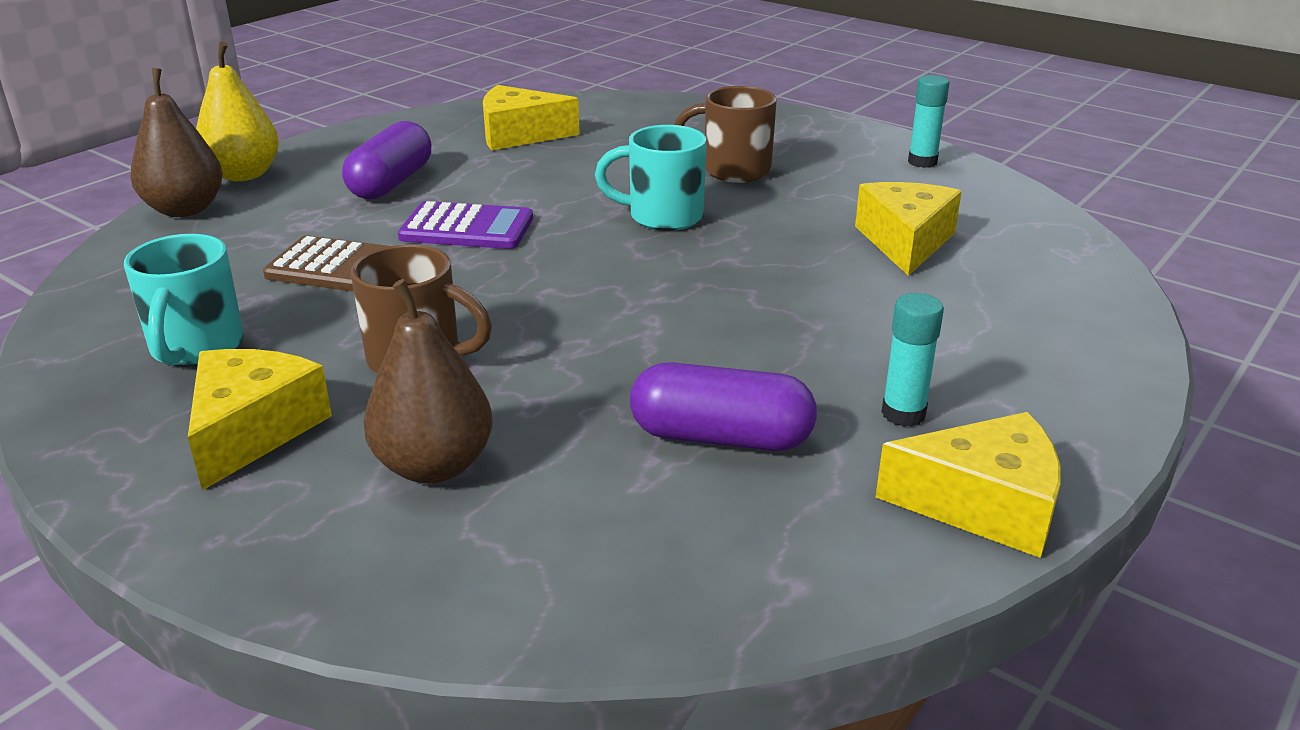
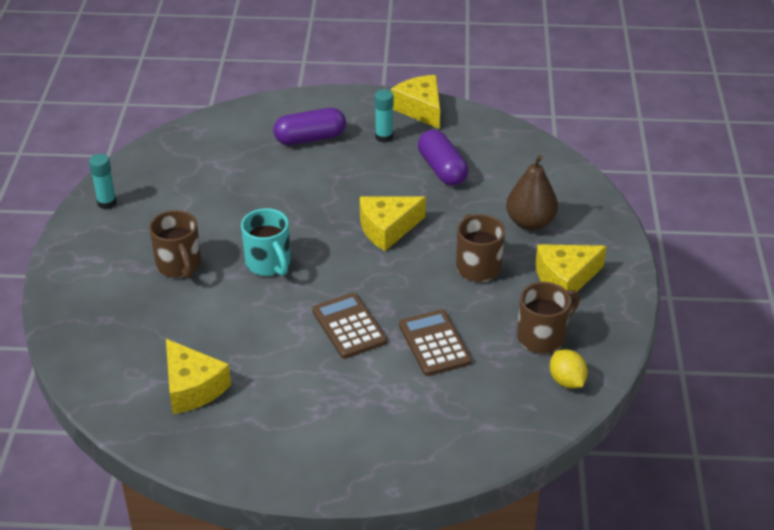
camera: 125 degrees left, 10 degrees up
(101, 330) = (566, 381): none -> yellow lemon
(185, 209) = (440, 462): brown pear -> none
(196, 348) = (543, 337): turquoise mug -> brown mug
(243, 175) = (373, 478): yellow pear -> none
(391, 183) = (321, 396): purple capsule -> purple capsule (310, 138)
(467, 228) = (349, 326): purple calculator -> brown calculator
(905, 242) = (228, 178): yellow cheese -> yellow cheese (387, 229)

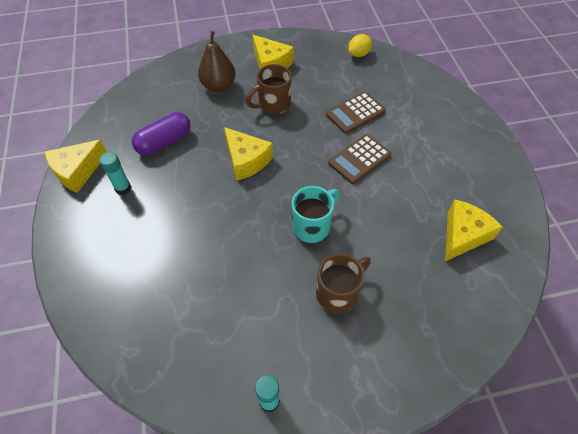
camera: 105 degrees left, 15 degrees up
(310, 138) = (130, 243): purple capsule -> none
(543, 337) = (327, 67): brown mug -> none

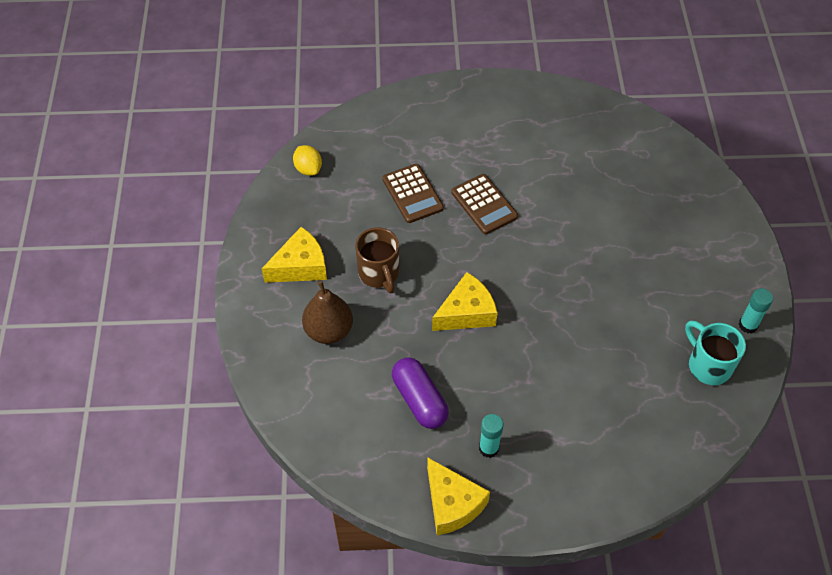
camera: 80 degrees left, 0 degrees up
(312, 226) = (567, 263): turquoise mug -> turquoise mug (708, 365)
(338, 293) = (646, 255): brown mug -> none
(463, 235) = (592, 144): yellow cheese -> none

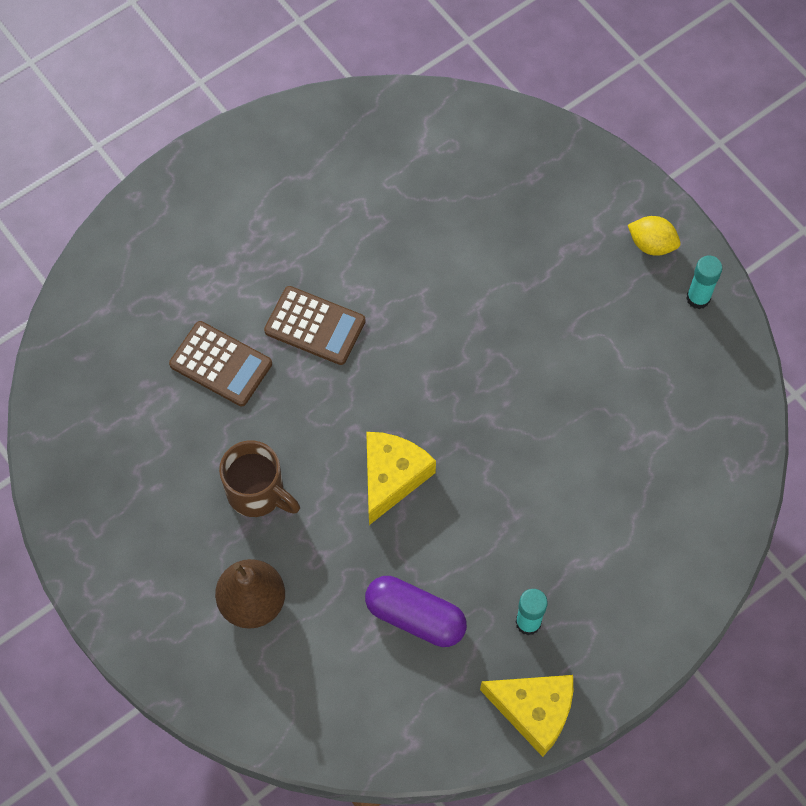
camera: 35 degrees left, 10 degrees up
(300, 266) = (157, 543): yellow cheese -> none
(308, 169) = (68, 409): yellow lemon -> yellow lemon (651, 244)
(708, 365) = (688, 373): turquoise mug -> none

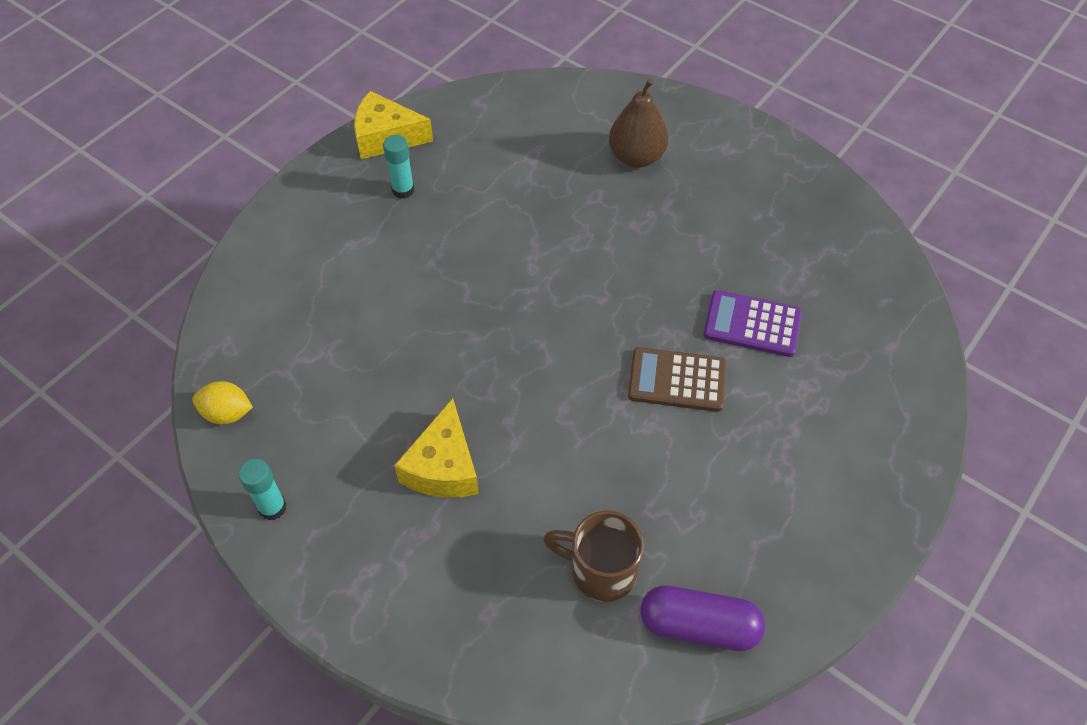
camera: 165 degrees right, 10 degrees down
(221, 364) = (752, 324): brown calculator -> purple calculator
(257, 493) = (667, 230): brown mug -> brown mug (600, 570)
(392, 477) = (553, 268): yellow cheese -> yellow cheese (443, 467)
(415, 617) = (499, 174): purple capsule -> purple capsule (699, 626)
(651, 244) = (332, 559): yellow lemon -> yellow lemon (227, 413)

